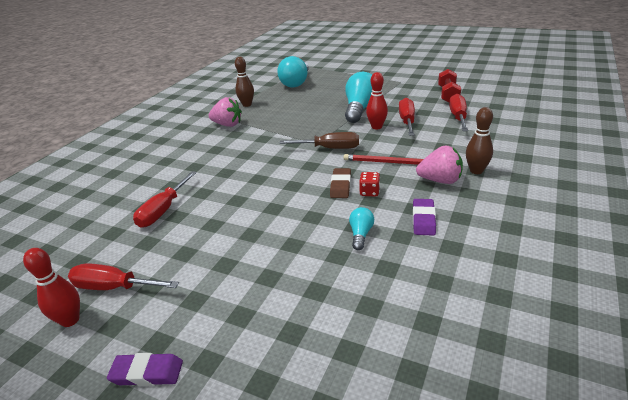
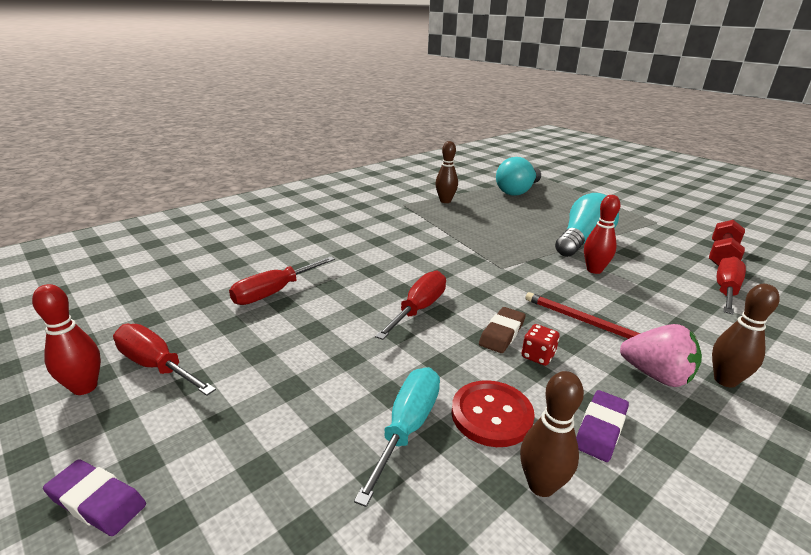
camera: 20 degrees right, 5 degrees down
(227, 125) = (409, 217): pink strawberry -> none
(316, 259) = (407, 427): none -> turquoise screwdriver
(330, 148) = (515, 279): brown screwdriver -> none
(361, 234) = (491, 415): turquoise light bulb -> red button
(406, 259) = (541, 485): none -> brown bowling pin
(407, 121) = (642, 274): red screwdriver -> red screwdriver (419, 309)

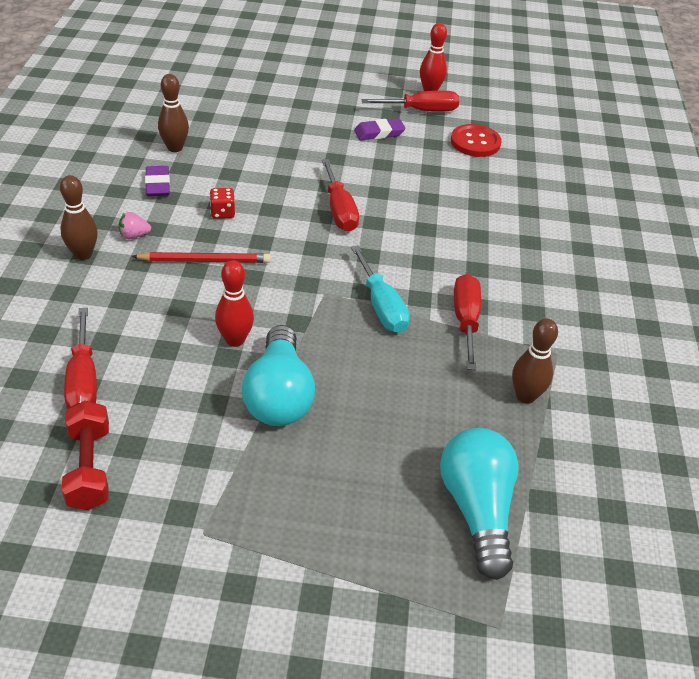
camera: 135 degrees right, 15 degrees up
(97, 501) = (343, 74): purple eraser -> purple eraser (379, 133)
(274, 292) = (452, 174): red screwdriver -> red screwdriver (465, 321)
(407, 427) = (259, 142): turquoise screwdriver -> turquoise screwdriver (381, 306)
(491, 415) = (222, 165): red button -> red button (475, 142)
(502, 333) = (261, 219): brown eraser -> none
(656, 375) = (134, 235): pink strawberry -> pink strawberry, size x0.54

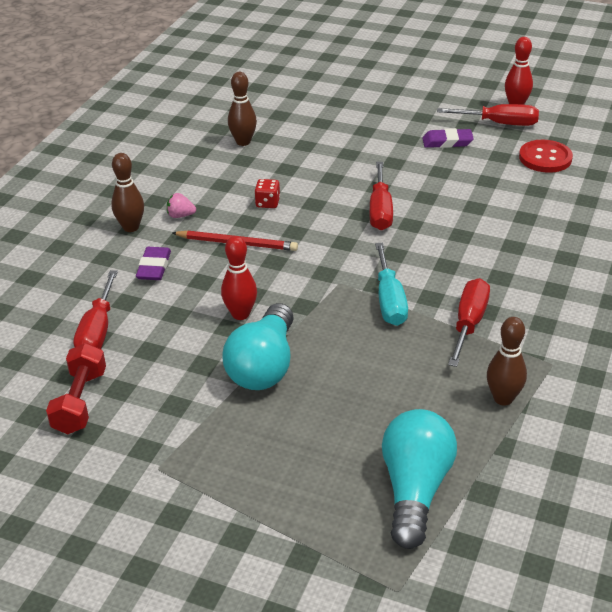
camera: 20 degrees right, 5 degrees down
(158, 184) = (216, 173): purple eraser -> purple eraser (154, 267)

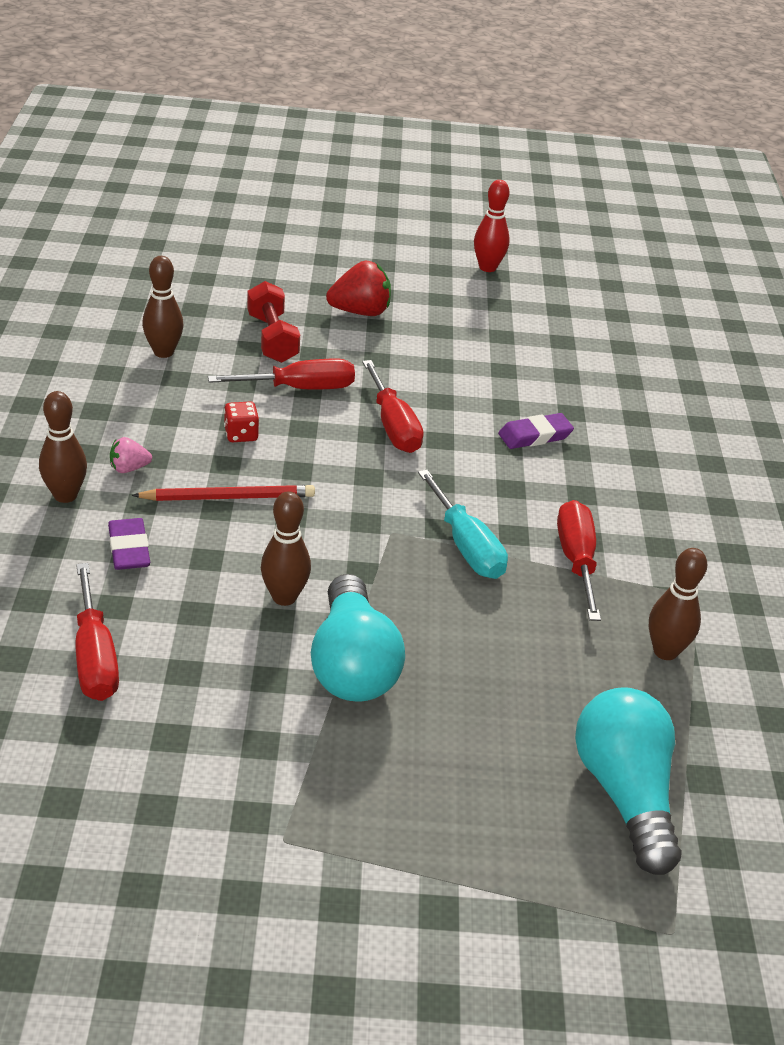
camera: 25 degrees left, 0 degrees up
(80, 402) = (122, 767): red dumbbell -> red dumbbell (272, 338)
(240, 314) = (284, 597): red bowling pin -> brown bowling pin
(399, 128) = (360, 312): none -> red strawberry
(447, 142) = (429, 324): purple eraser -> purple eraser (535, 436)
(499, 123) = (480, 293): red screwdriver -> red screwdriver (300, 388)
(545, 158) = (556, 332): red button -> none

